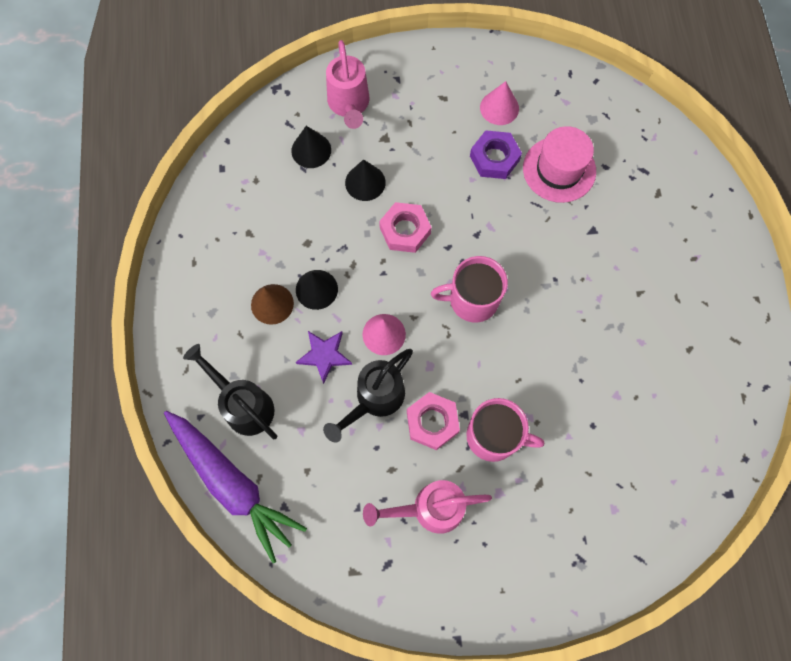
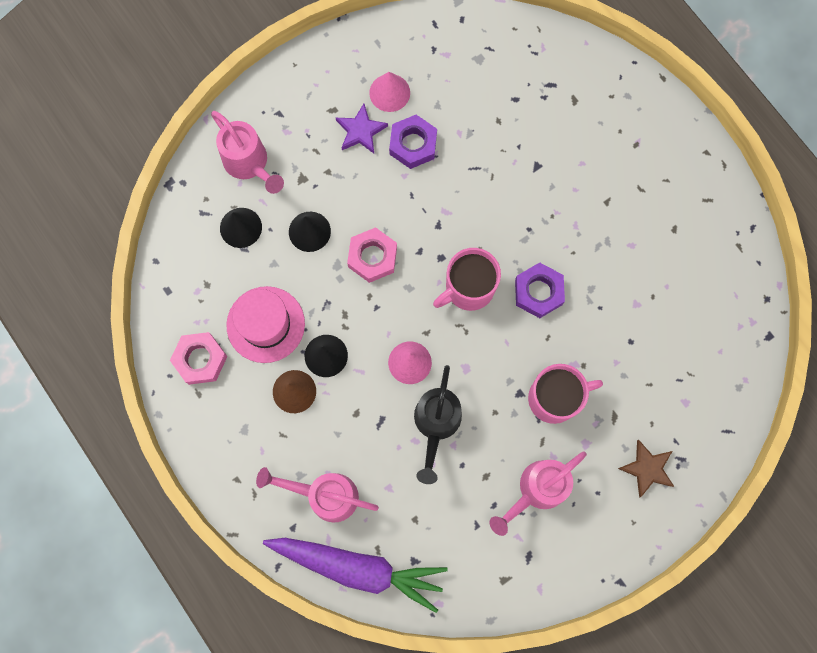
camera: 30 degrees left, 5 degrees up
(244, 405) = (325, 495): black watering can -> pink watering can
(324, 355) = (369, 411): purple star -> purple star (361, 131)
(432, 422) = (496, 416): pink nut -> pink nut (200, 359)
(532, 337) = (538, 292): none -> purple nut
(543, 549) = (647, 469): none -> brown star
(559, 169) = (476, 124): pink hat -> pink hat (265, 324)

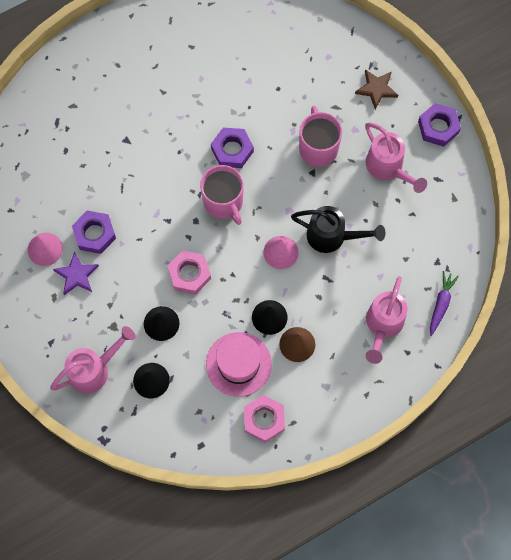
camera: 85 degrees left, 5 degrees down
(358, 568) = (441, 304): purple carrot -> purple carrot, size x0.47
(603, 554) = (438, 127): none -> purple nut

